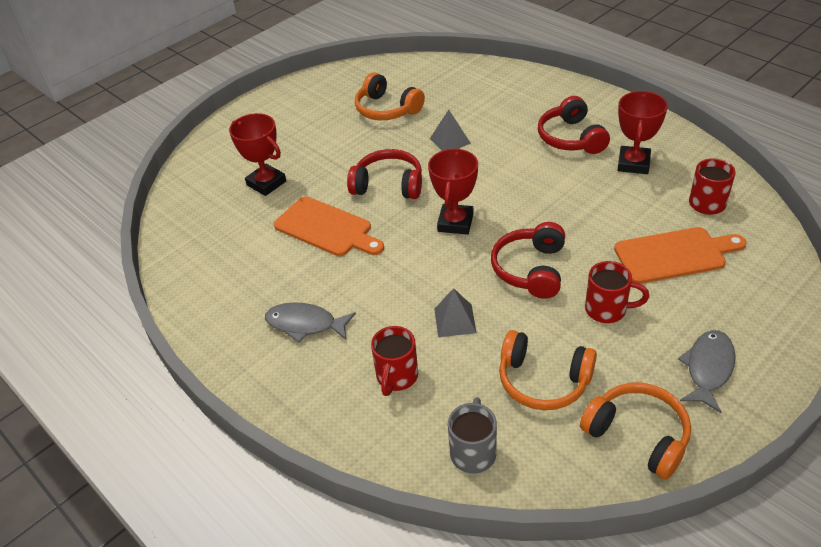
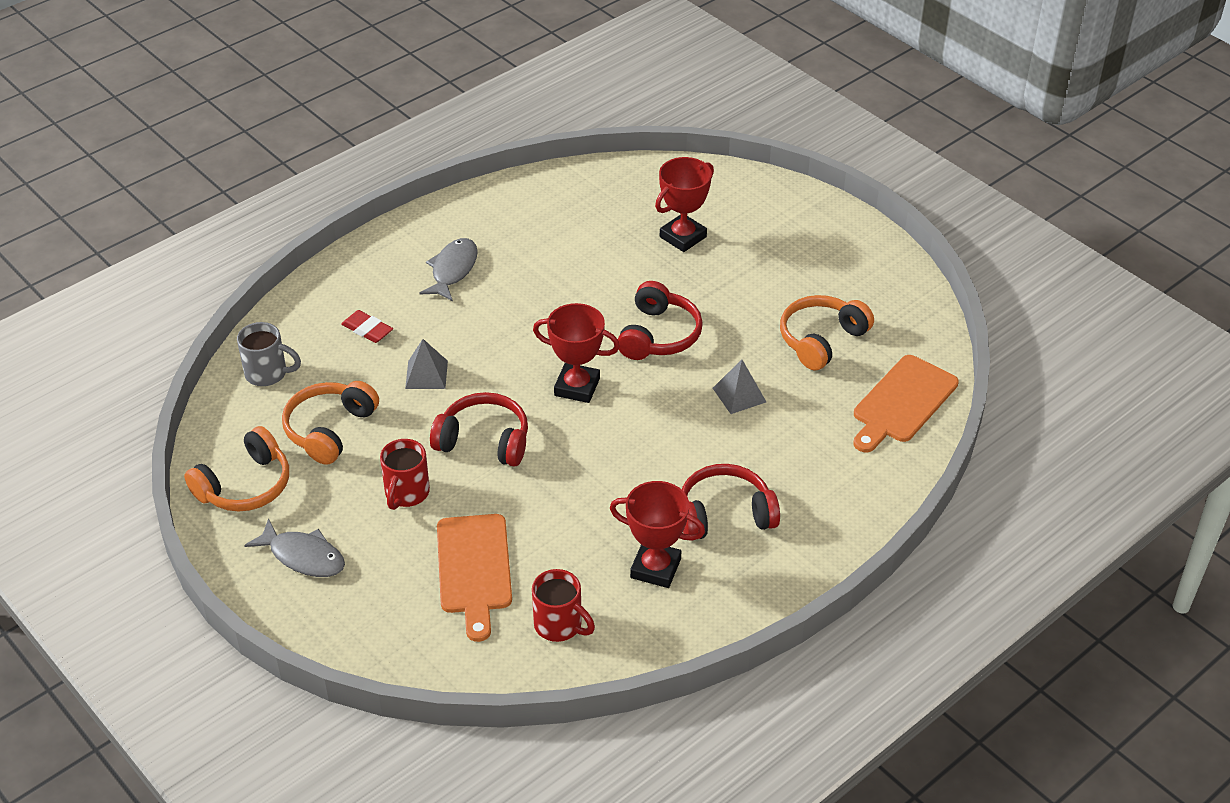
camera: 90 degrees right, 0 degrees up
(326, 228) = (592, 284): orange cutting board -> orange cutting board (902, 403)
(396, 377) = (367, 330): red mug -> red eraser

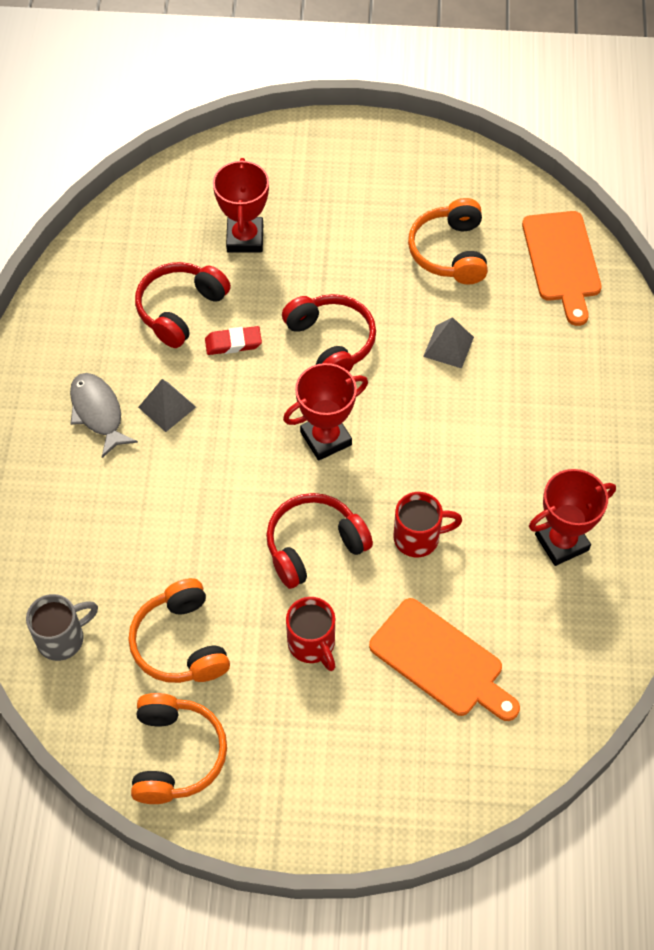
camera: 45 degrees left, 15 degrees up
(303, 556) = (302, 771): grey fish -> none
(367, 330) = (96, 526): red eraser -> red eraser (233, 343)
(426, 374) = (196, 526): grey pyramid -> grey pyramid (167, 407)
(559, 625) = (554, 649): red mug -> red mug (418, 538)
(725, 514) = (555, 456): red headphones -> red headphones (180, 309)

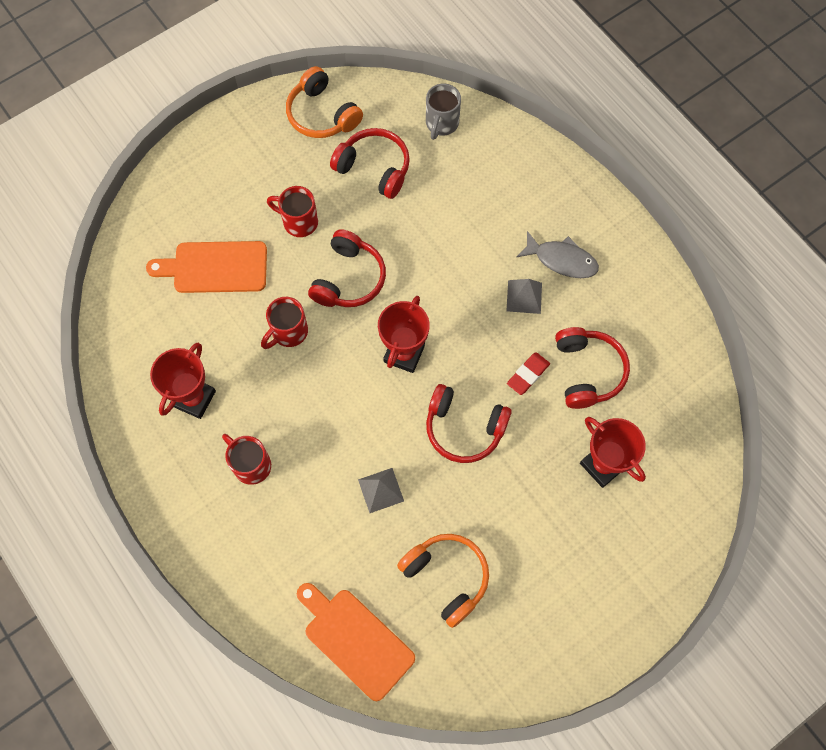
camera: 140 degrees right, 10 degrees up
(180, 643) = (374, 168): orange headphones -> red headphones
(550, 445) = (251, 465): none -> red mug

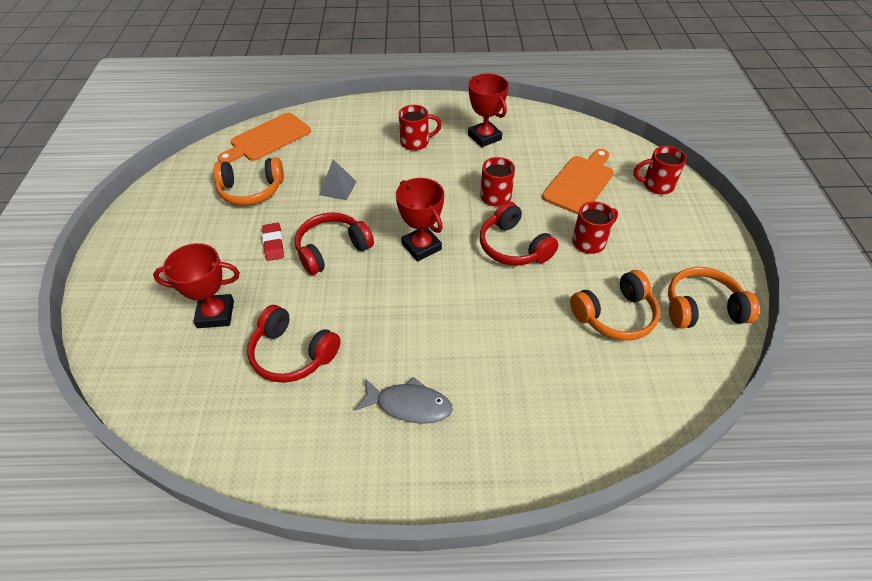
camera: 125 degrees right, 20 degrees down
(175, 201) = (656, 185): none -> red mug
(355, 640) = (267, 139): orange cutting board -> orange cutting board turned 150 degrees clockwise
(374, 168) = (615, 315): red headphones -> orange headphones
(441, 124) = (639, 397): grey mug -> none
(524, 297) = (399, 351): grey pyramid -> none
(528, 374) = (331, 311): red eraser -> red eraser (273, 244)
(562, 260) = (409, 405): grey fish -> grey fish turned 135 degrees counterclockwise

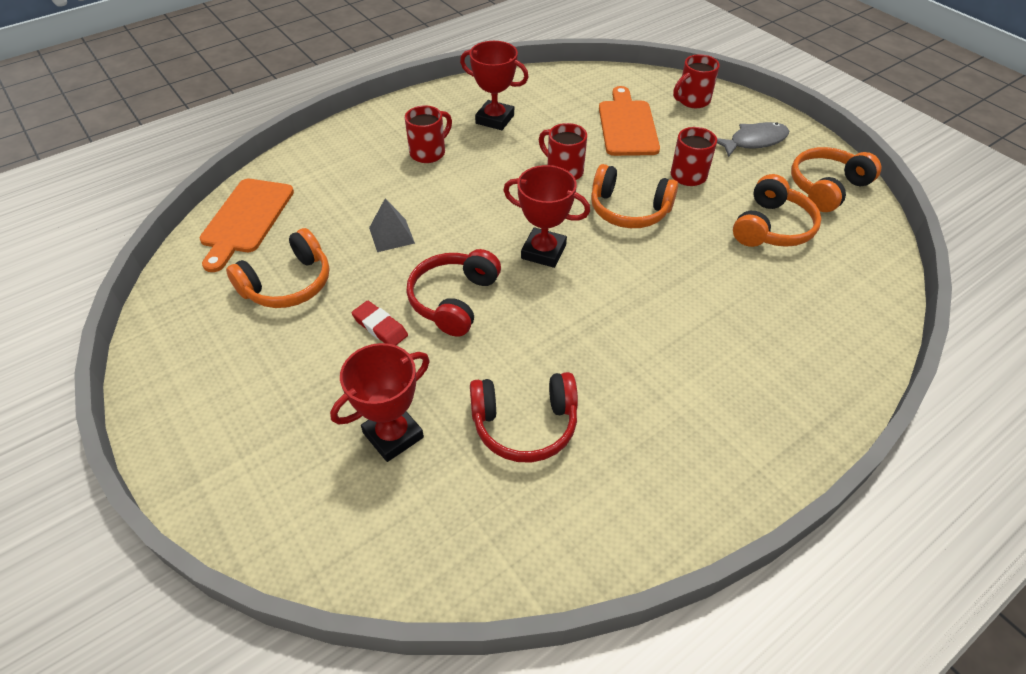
camera: 35 degrees left, 0 degrees up
(409, 405) = (688, 402): grey fish -> grey fish (754, 141)
(513, 246) = (629, 210): red headphones -> orange headphones

